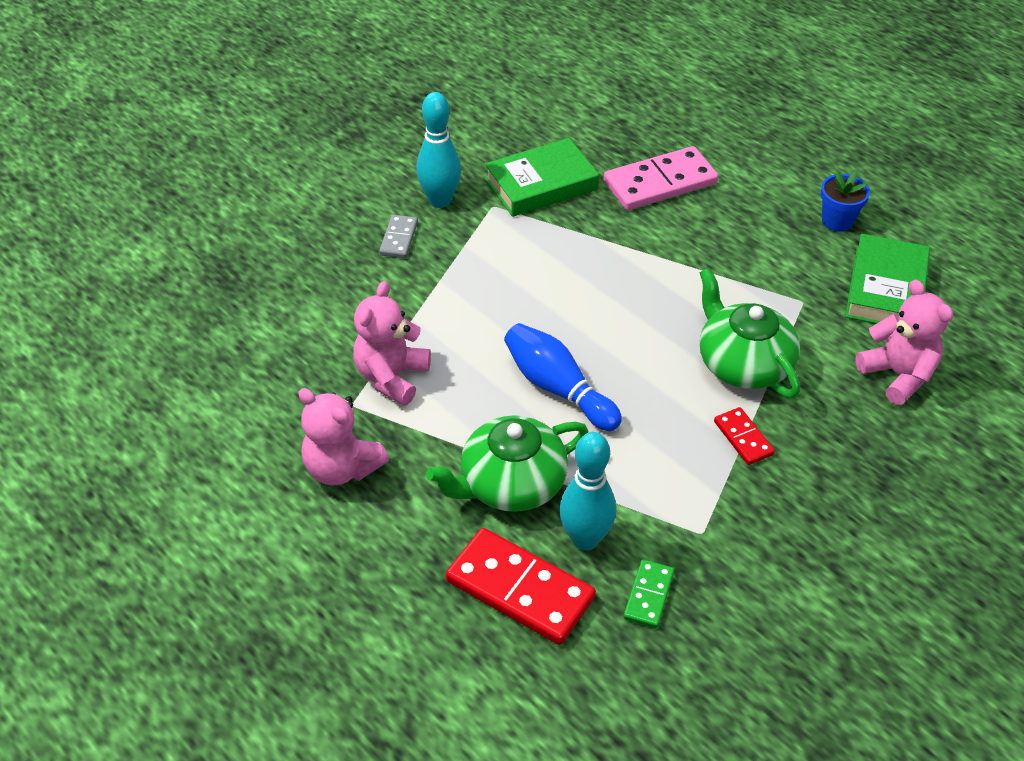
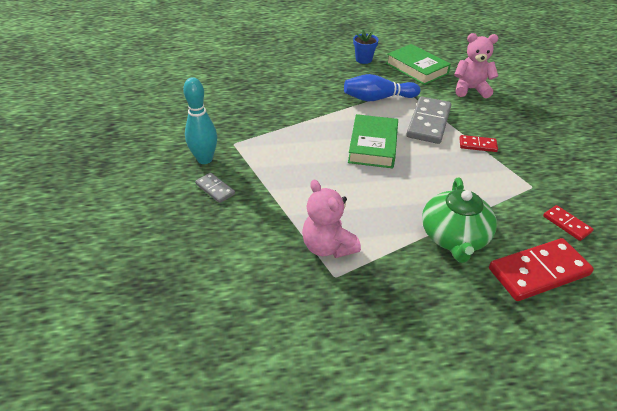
camera: 55 degrees left, 5 degrees down
(342, 468) = (387, 308): pink teddy bear -> none
(541, 184) = (238, 121): green book -> green book (373, 145)
(558, 388) = (395, 186): blue bowling pin -> blue bowling pin (378, 98)
(585, 539) = (514, 228): turquoise bowling pin -> none
(649, 595) = (566, 224): green domino -> red domino
(660, 183) = (284, 88): pink domino -> none
(743, 363) = (429, 122): green teapot -> grey domino

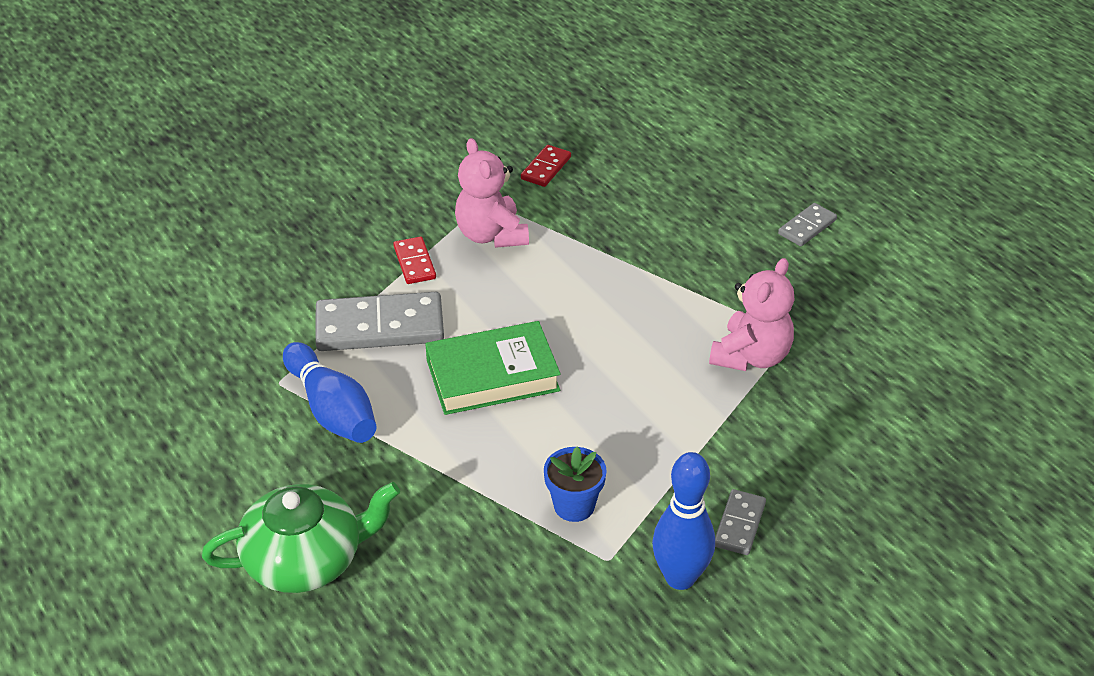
camera: 115 degrees left, 0 degrees up
(205, 159) = (680, 577): turquoise bowling pin -> blue bowling pin
(363, 59) = (170, 477): blue flower pot -> blue flower pot (574, 506)
(417, 68) = (176, 384): green book -> none
(452, 347) = (807, 227): none -> grey domino
(454, 237) = (642, 252): green teapot -> green teapot (306, 559)
(470, 89) = (231, 297): pink teddy bear -> pink teddy bear (491, 235)
(538, 272) = (648, 182): red domino -> none

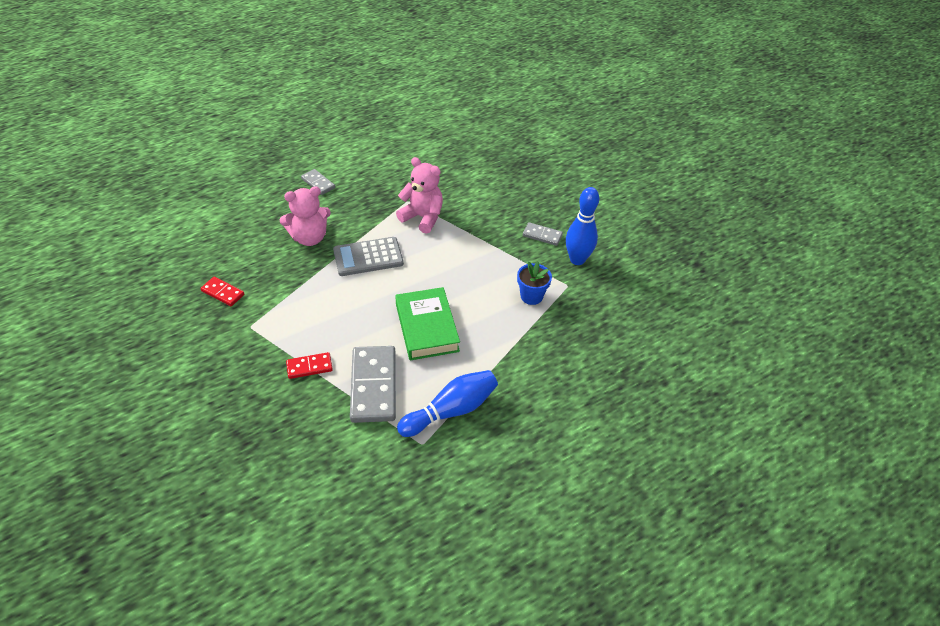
camera: 90 degrees left, 5 degrees up
(306, 559) = (576, 419): green teapot -> none
(491, 235) = (289, 324): pink teddy bear -> pink teddy bear (309, 238)
(640, 299) = (368, 257): none -> grey calculator

